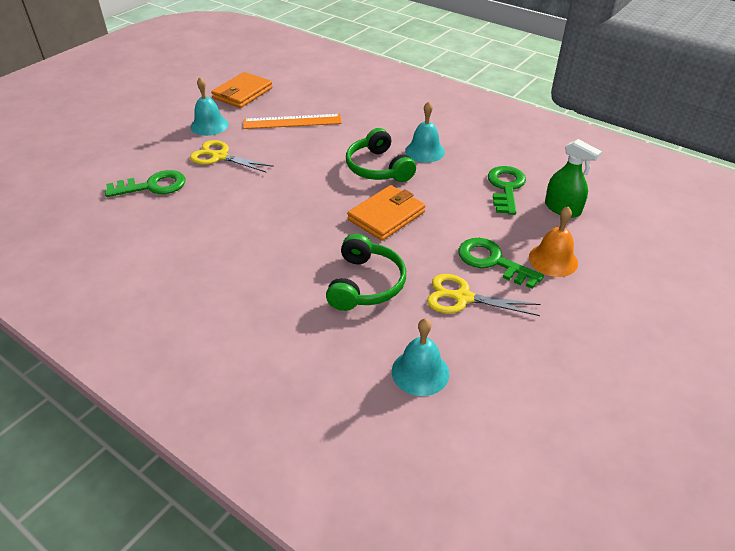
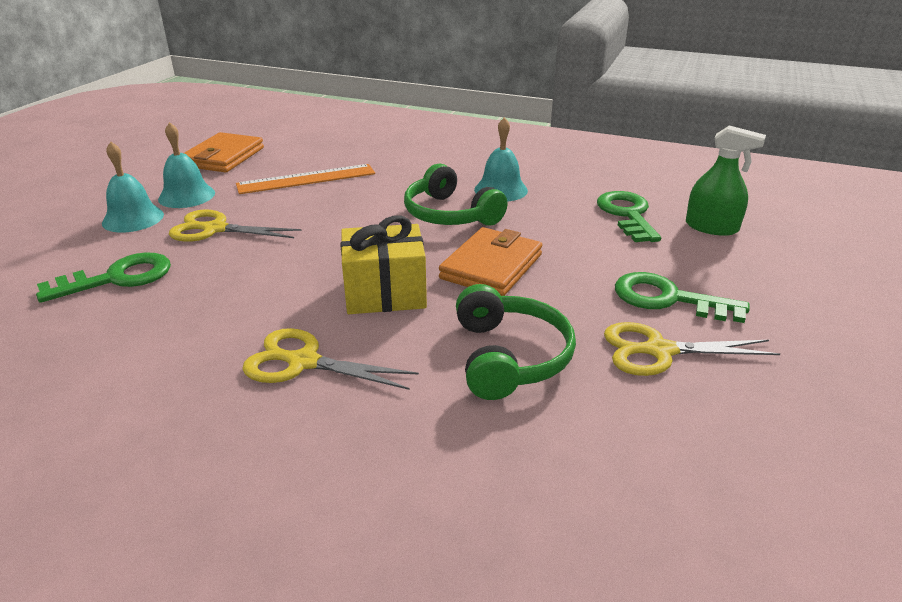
camera: 15 degrees left, 10 degrees down
(243, 264) = (303, 362): none -> yellow scissors
(309, 225) = (385, 293): none -> yellow gift
(420, 372) = (665, 469): turquoise bell -> turquoise bell (133, 218)
(553, 260) = (743, 285): orange bell -> none

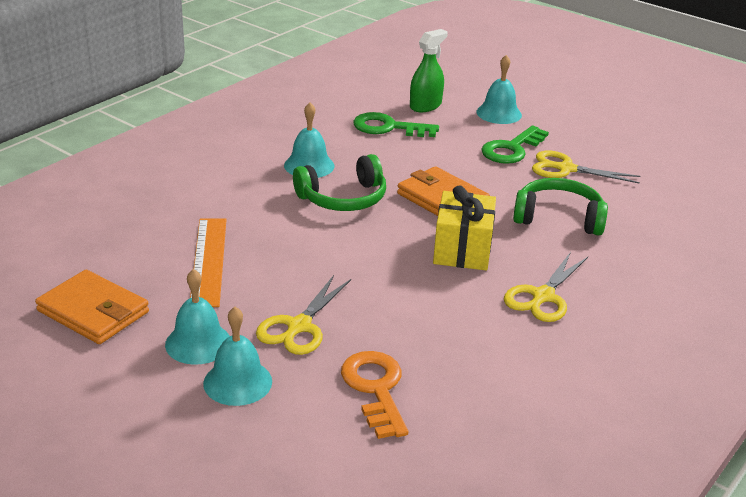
camera: 75 degrees left, 0 degrees up
(117, 278) = (375, 389): green key -> orange key
(659, 351) = (566, 169): yellow scissors -> yellow scissors turned 90 degrees clockwise
(761, 278) = (499, 113): none -> turquoise bell

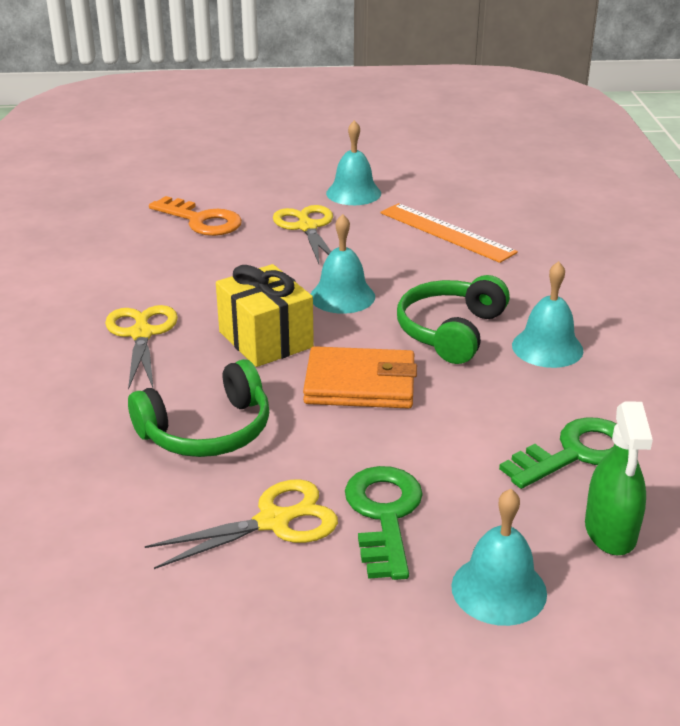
camera: 140 degrees right, 0 degrees up
(93, 311) = (447, 178): orange wallet -> none
(237, 382) = (293, 189): turquoise bell -> turquoise bell (342, 296)

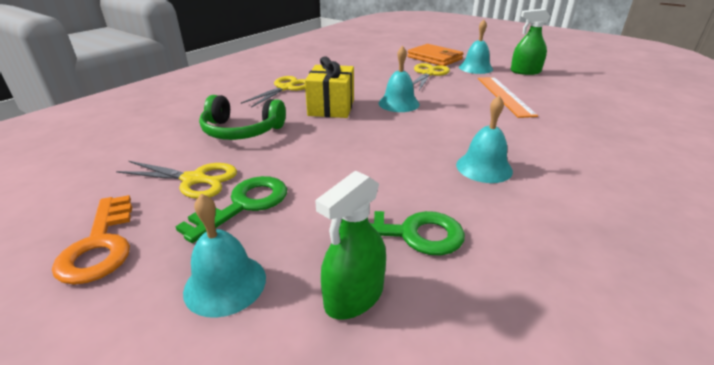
camera: 40 degrees right, 0 degrees up
(201, 220) = (383, 59): orange key -> orange key (100, 245)
(360, 384) = (342, 141): orange wallet -> orange wallet (434, 58)
(421, 179) = (525, 71): none -> green spray bottle
(450, 331) = (433, 137): green headphones -> none

